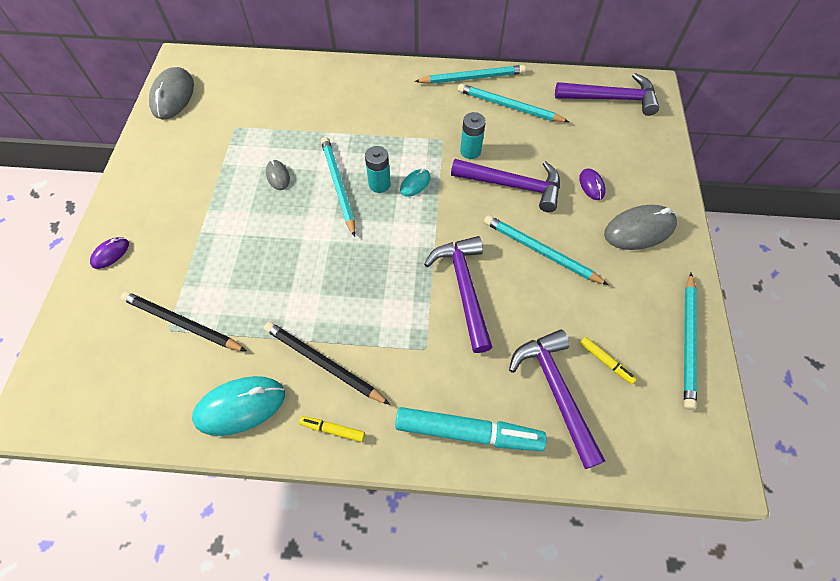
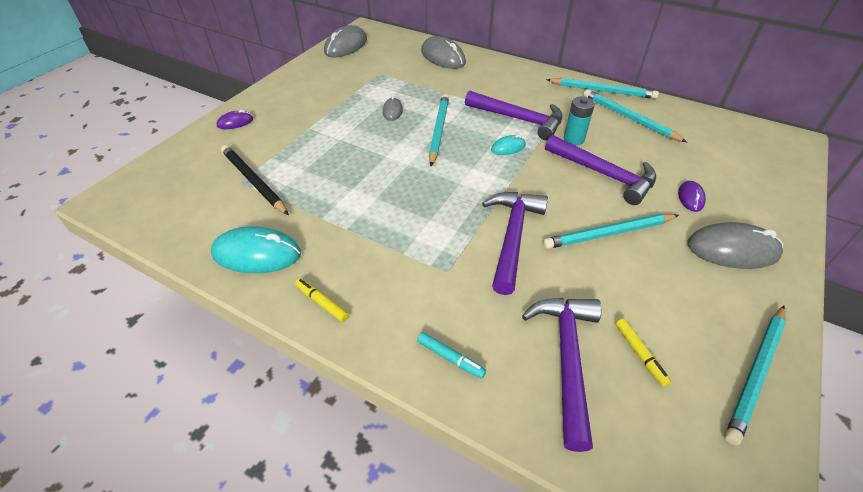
camera: 25 degrees right, 15 degrees down
(292, 79) = (443, 57): none -> grey mouse
(324, 363) = (347, 249): black pencil -> none
(379, 184) = (475, 139): turquoise battery -> none
(468, 432) = (450, 358): turquoise marker -> turquoise marker, size x0.46
(541, 251) = (609, 233): turquoise pencil -> turquoise pencil turned 75 degrees counterclockwise
(611, 99) = (742, 138): purple hammer -> purple hammer (519, 119)

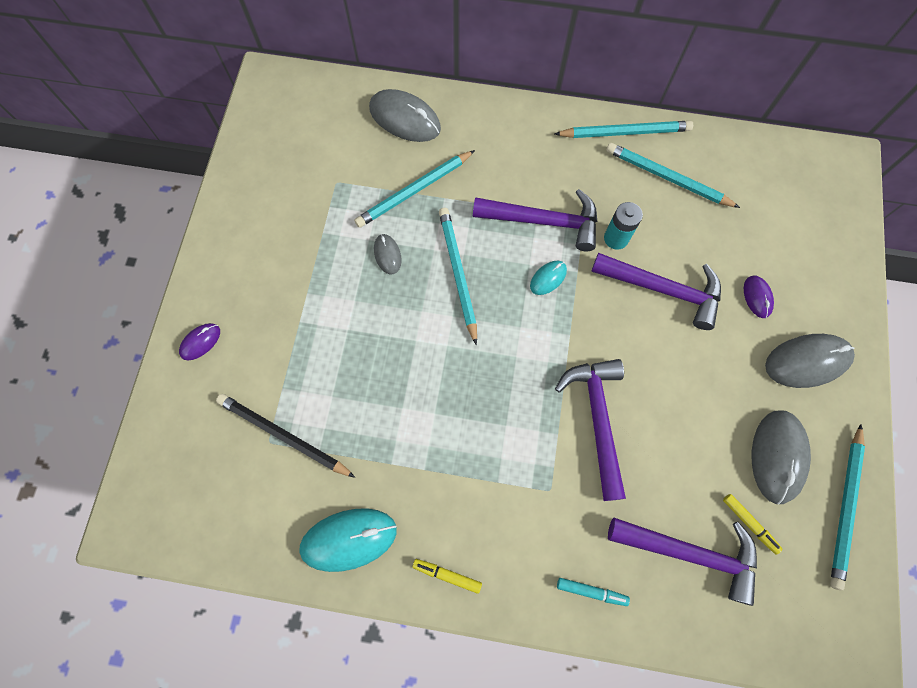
camera: 20 degrees left, 25 degrees up
(346, 46) = (262, 132): grey mouse -> grey mouse (778, 456)
(567, 359) = (690, 553): purple hammer -> purple hammer turned 120 degrees clockwise
(609, 233) = (689, 380): turquoise pencil -> turquoise pencil (414, 190)

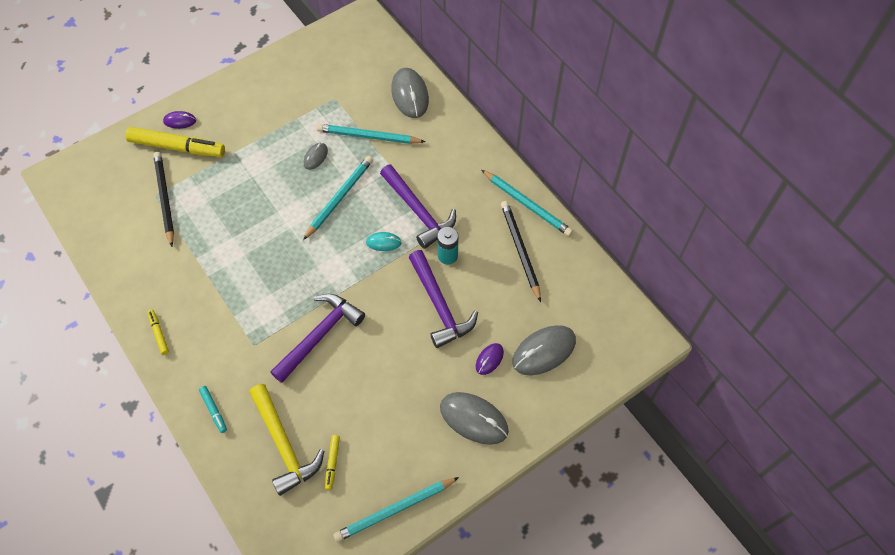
camera: 45 degrees right, 10 degrees down
(231, 371) = (177, 147): none -> yellow marker
(348, 539) = (137, 273): turquoise mouse -> none
(668, 178) = (520, 250): turquoise pencil -> black pencil
(690, 553) = (284, 444): purple hammer -> yellow hammer
(778, 456) = (391, 448): grey mouse -> grey mouse (544, 351)

